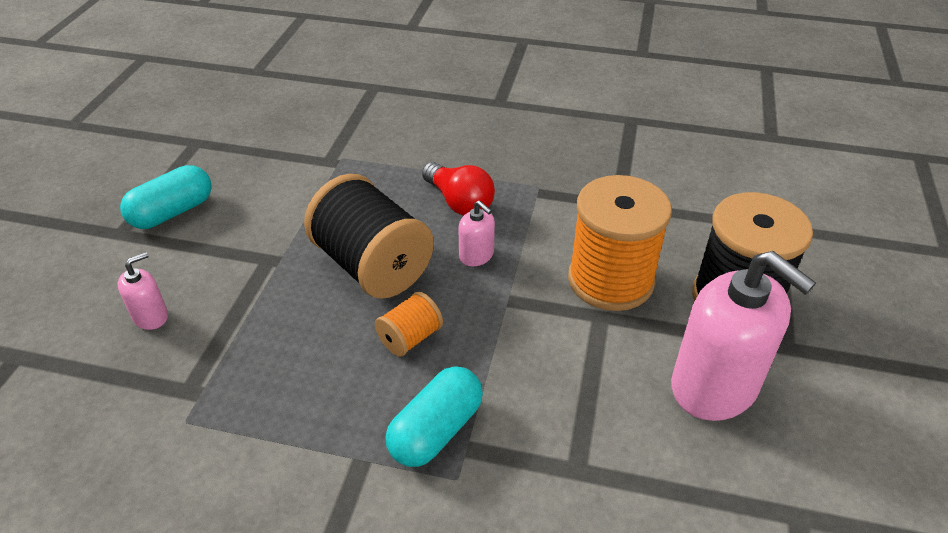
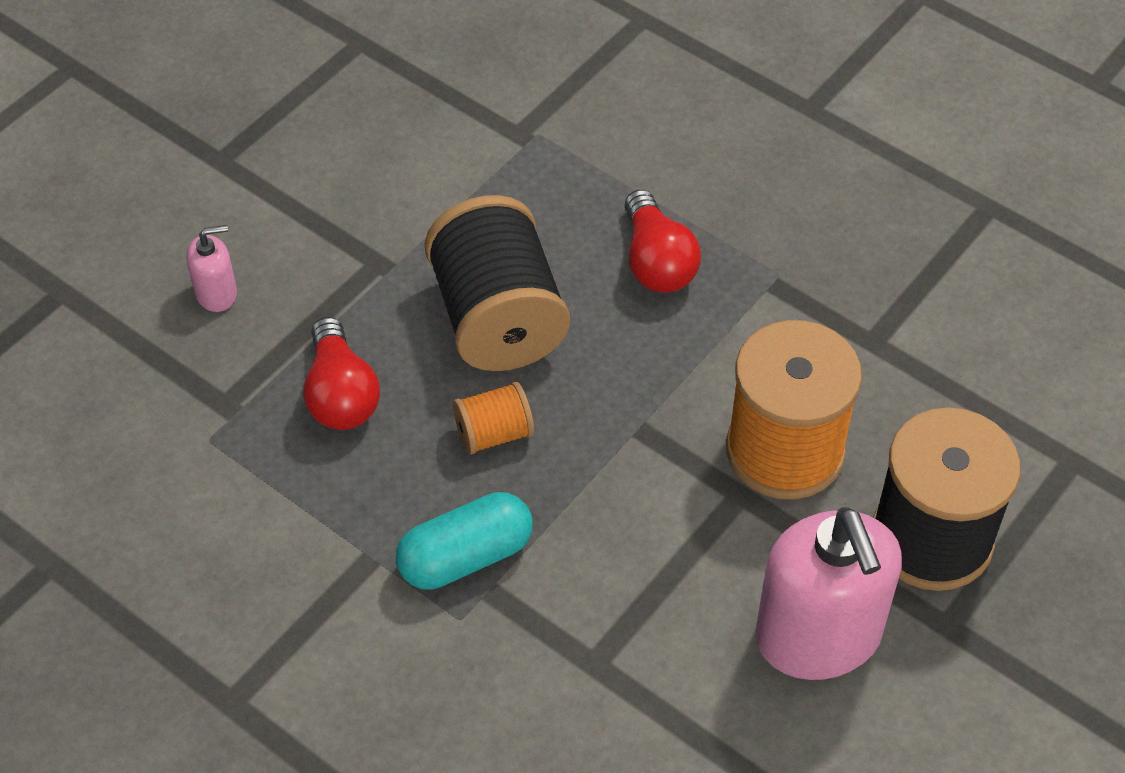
camera: 25 degrees right, 10 degrees up
(172, 212) = (291, 149): turquoise capsule -> none
(280, 351) = (340, 394): none -> red light bulb
(476, 255) = (634, 351): pink soap dispenser -> none

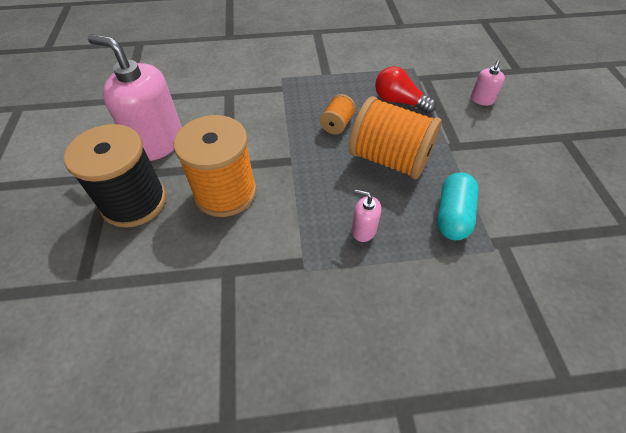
camera: 135 degrees right, 0 degrees up
(465, 557) = (299, 90): turquoise capsule -> turquoise capsule (452, 215)
(497, 318) = (389, 159): black spool -> orange spool
(656, 262) = (363, 230): red light bulb -> pink soap dispenser

